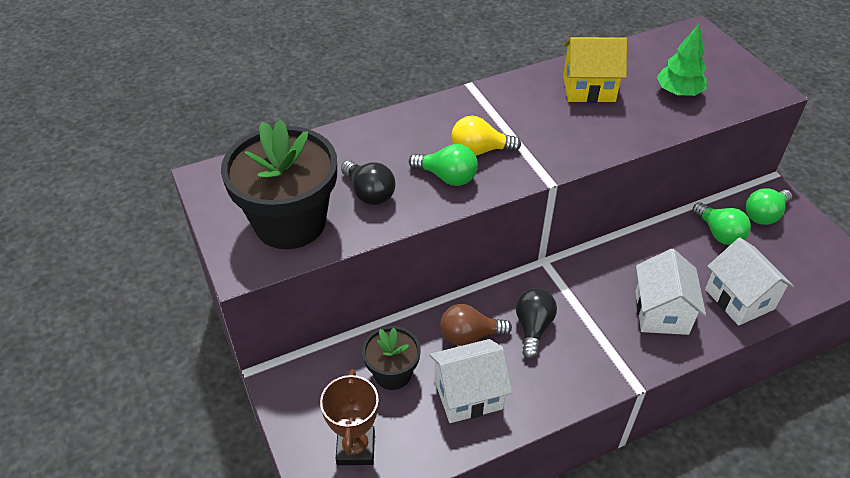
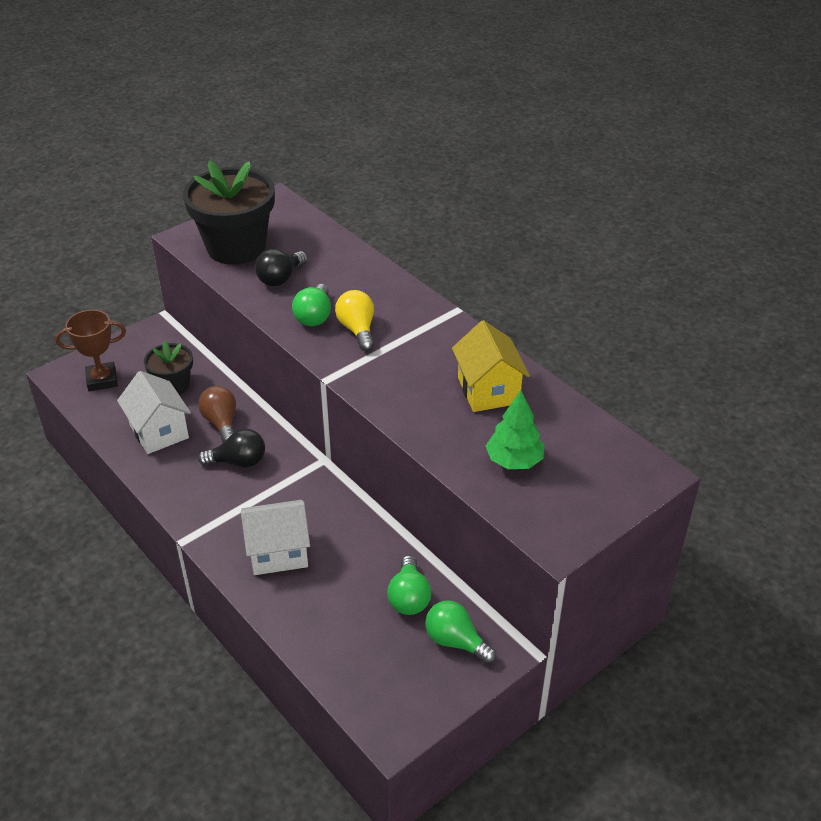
camera: 75 degrees right, 5 degrees down
(719, 233) = (409, 597): green light bulb -> green light bulb turned 45 degrees counterclockwise
(739, 299) = (312, 617): white house -> none

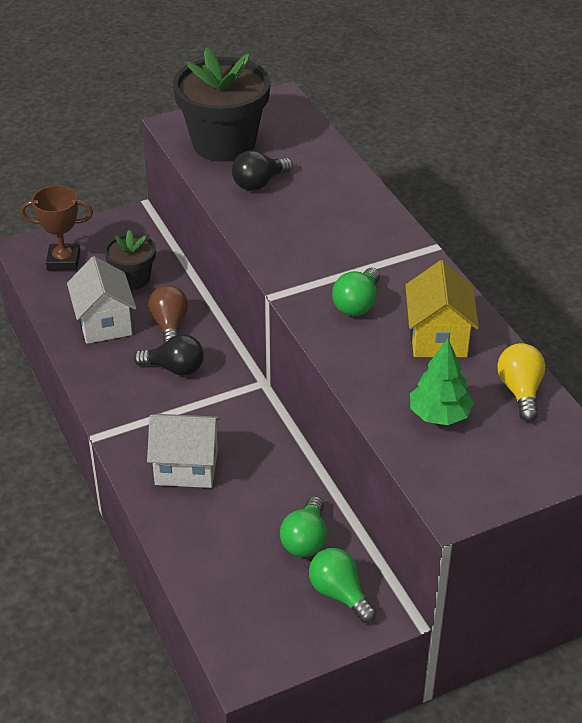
camera: 15 degrees right, 0 degrees up
(314, 316) = (281, 229): green light bulb -> green light bulb (357, 304)
(357, 330) = (321, 250): yellow light bulb -> yellow light bulb (520, 391)

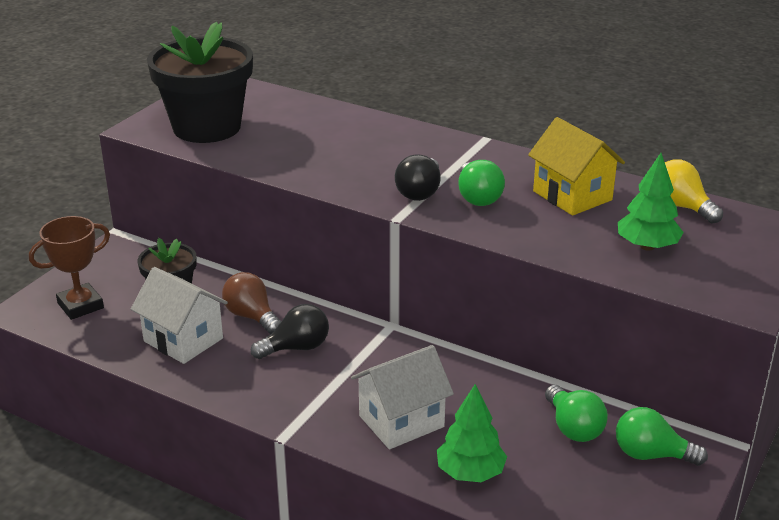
camera: 35 degrees left, 10 degrees down
(191, 533) = (470, 473): none -> green tree
(259, 183) = (277, 144): black light bulb -> black light bulb (419, 192)

